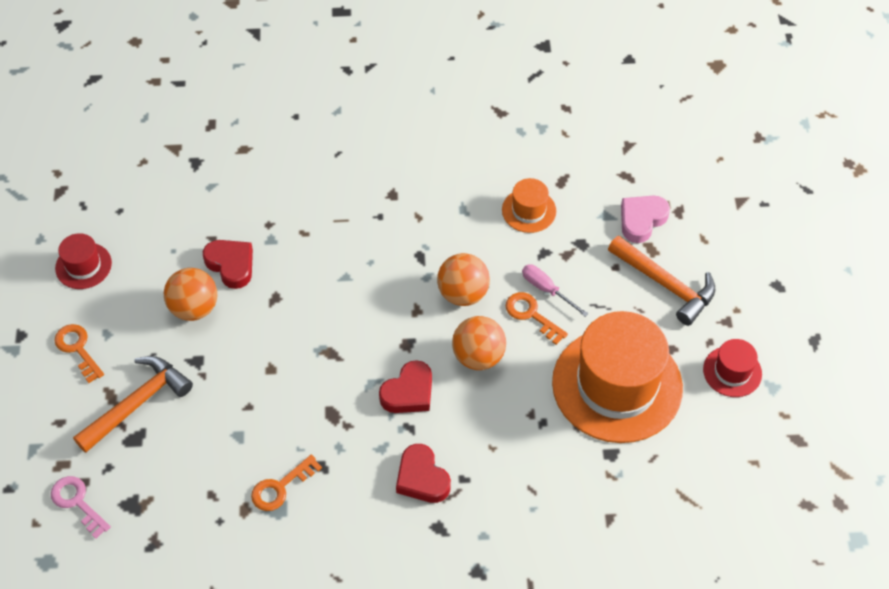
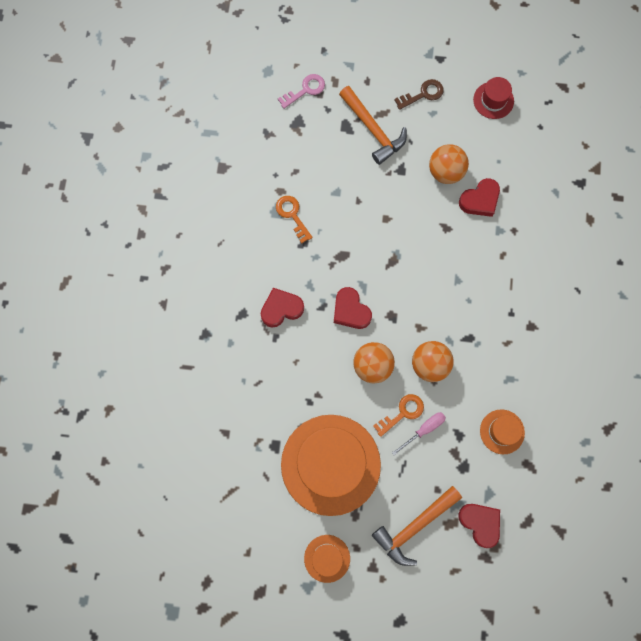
camera: 100 degrees right, 20 degrees up
(78, 349) = (423, 94): orange key -> brown key
(641, 220) = (480, 523): pink heart -> red heart
(732, 371) = (327, 558): red hat -> orange hat

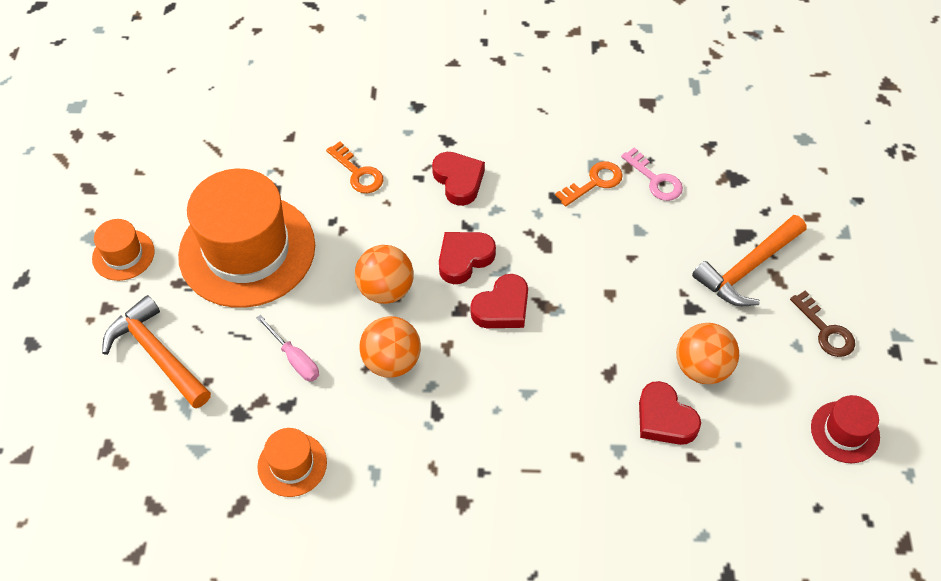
camera: 85 degrees right, 20 degrees down
(305, 90) = (787, 183): pink key -> pink key (655, 180)
(402, 413) = (319, 330): orange key -> orange key (358, 173)
(480, 523) = (156, 439): red heart -> red heart (502, 307)

